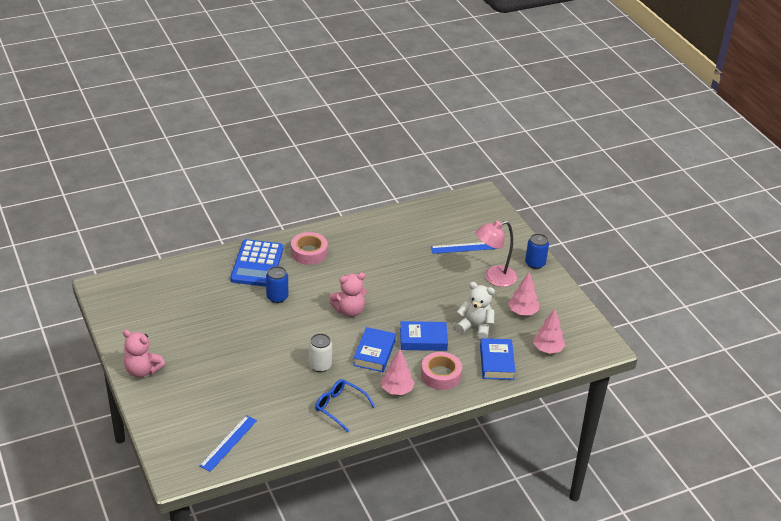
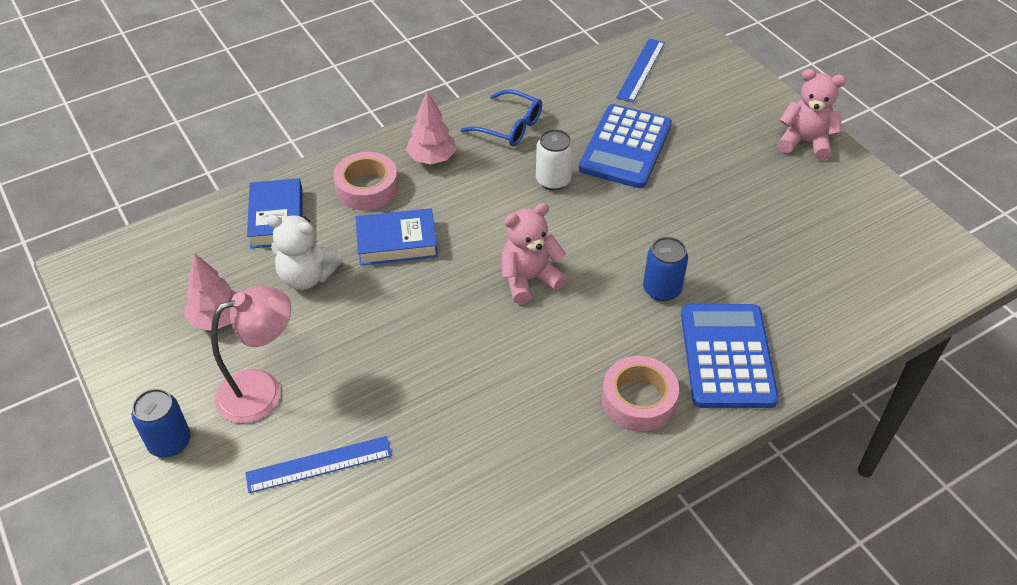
camera: 175 degrees right, 10 degrees up
(265, 382) = (625, 147): none -> blue calculator
(374, 353) = (474, 210): blue book -> none
(547, 349) = (187, 252): pink tree -> none

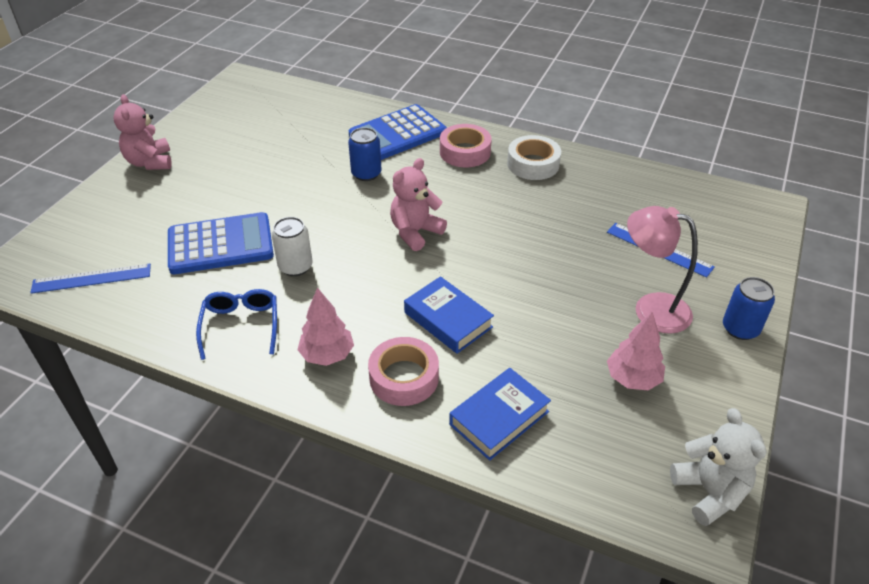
camera: 125 degrees left, 5 degrees down
(307, 277) = (536, 352): white teddy bear -> white teddy bear (709, 492)
(529, 279) = (415, 232): pink teddy bear -> pink teddy bear turned 105 degrees clockwise
(561, 453) = (533, 164): none -> white tape

